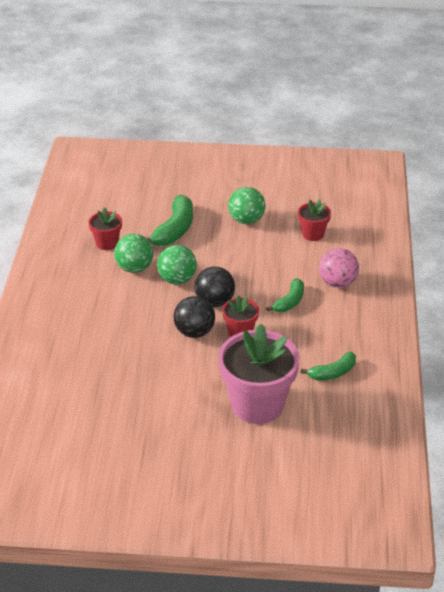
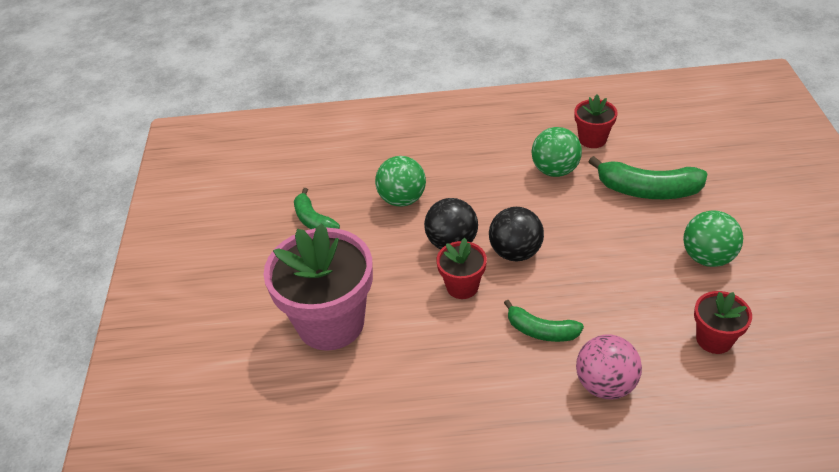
camera: 85 degrees right, 5 degrees up
(177, 279) = (547, 210): green ball -> green ball (402, 199)
(333, 373) = (402, 399): green banana -> green banana (313, 220)

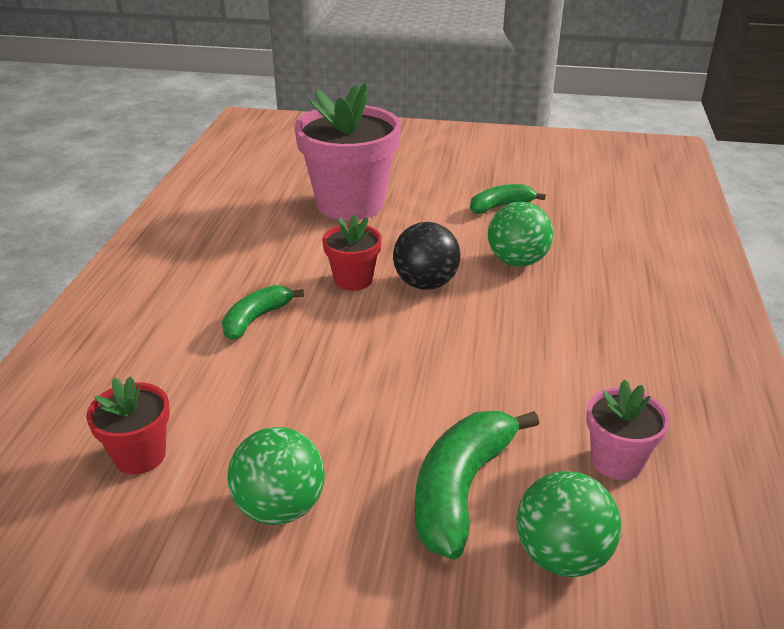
camera: 100 degrees right, 10 degrees down
(515, 252) = (387, 326): black ball -> none
(555, 170) = (541, 397): green ball -> green ball (561, 555)
(592, 139) = (616, 461): red flower pot -> pink flower pot
(605, 384) = (154, 346): pink ball -> none

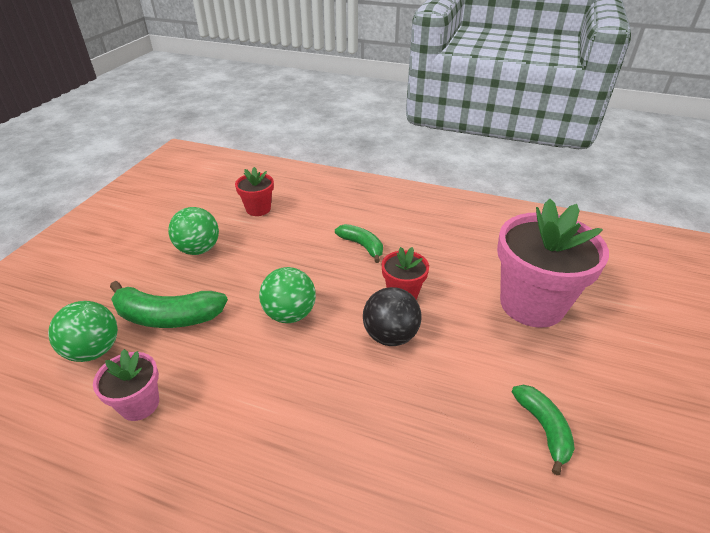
camera: 100 degrees right, 5 degrees up
(461, 489) = (167, 316): green banana -> green banana turned 150 degrees clockwise
(517, 261) = (420, 413): green ball -> green ball (290, 314)

